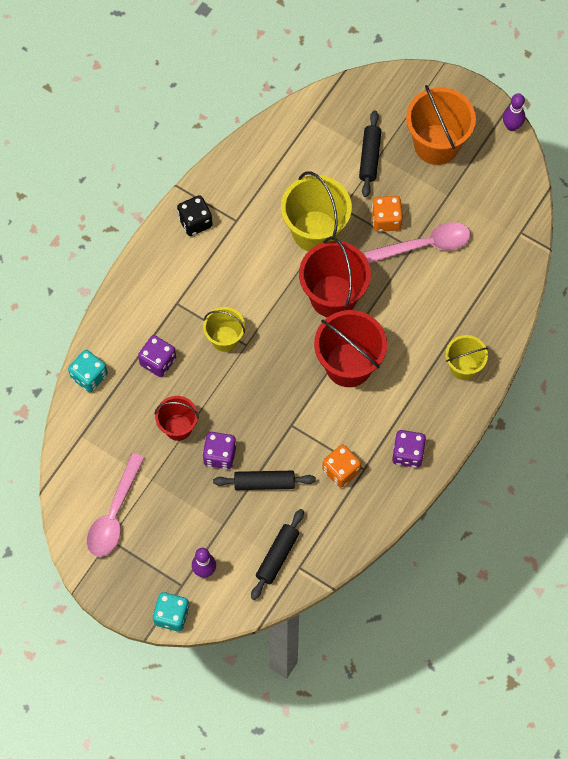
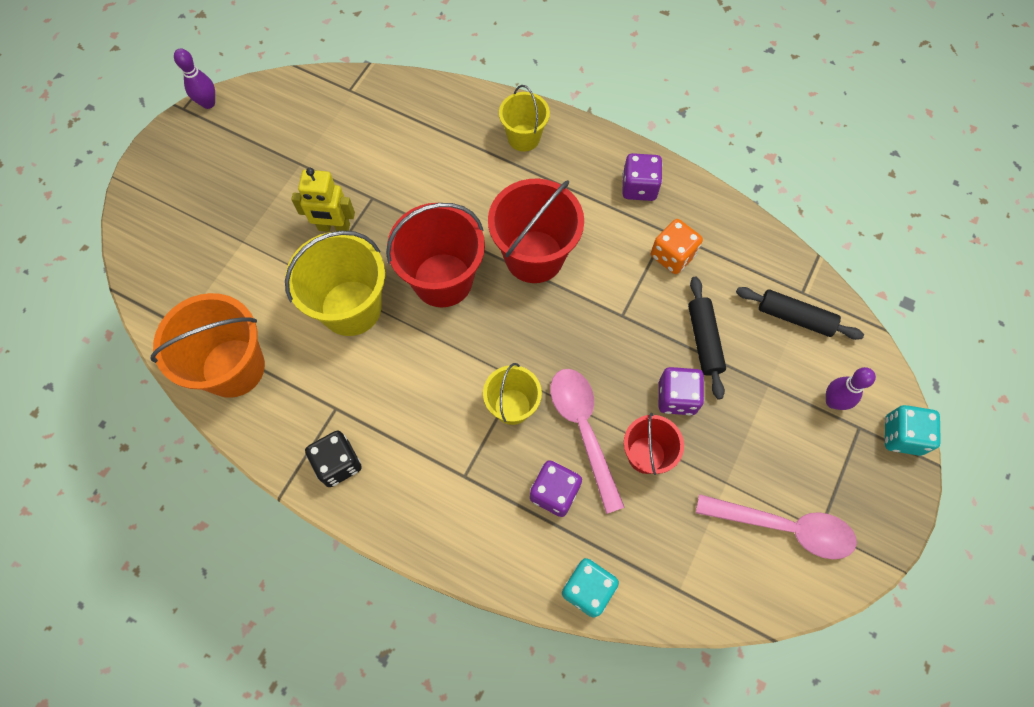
camera: 95 degrees left, 0 degrees up
(369, 157) = (244, 251): black rolling pin -> none
(386, 220) = (334, 227): orange dice -> yellow robot
(425, 245) = (368, 184): pink spoon -> pink spoon (583, 430)
(436, 144) = (229, 179): orange bucket -> orange bucket (233, 368)

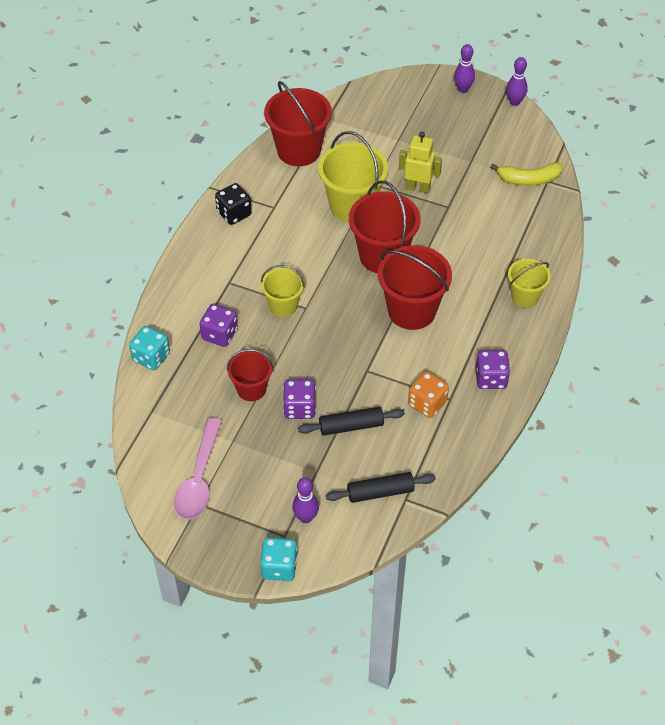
camera: 85 degrees right, 15 degrees down
(169, 156) = (463, 89): none -> purple bowling pin
(233, 368) = (299, 150): orange bucket -> red bucket
(334, 227) = (418, 188): yellow robot -> yellow robot turned 105 degrees clockwise
(343, 108) = (529, 179): none -> yellow banana
(583, 430) = (268, 349): pink spoon -> none
(795, 317) = (380, 492): black rolling pin -> black rolling pin turned 60 degrees clockwise

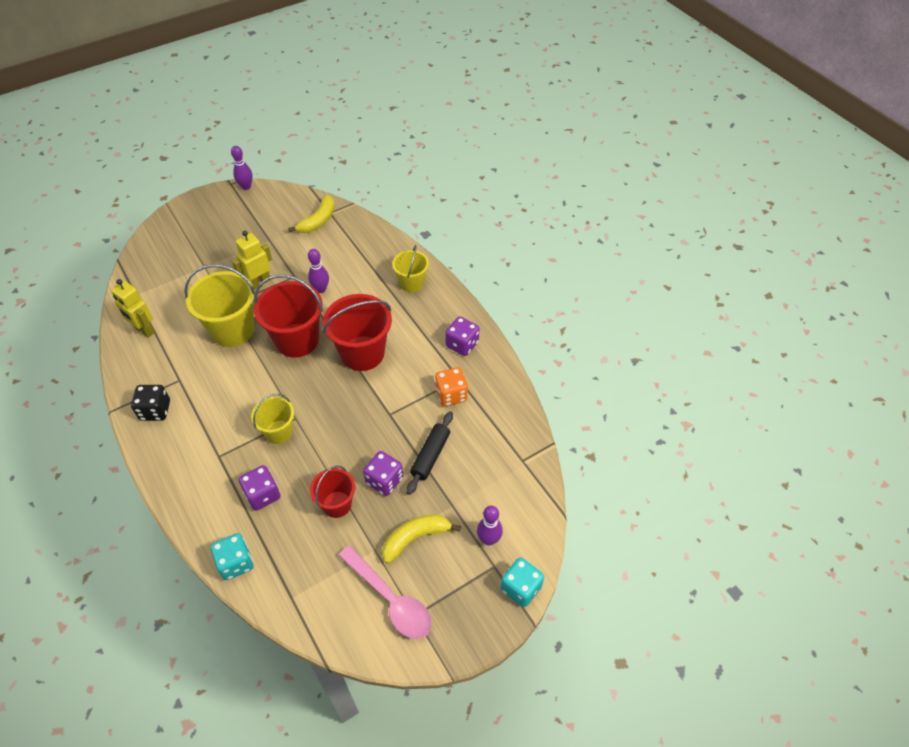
camera: 55 degrees left, 0 degrees up
(265, 463) = (415, 538): none -> yellow banana
(299, 150) = (144, 330): red bucket -> yellow robot
(380, 492) = (504, 473): black rolling pin -> none
(463, 89) = (203, 205): purple bowling pin -> purple bowling pin (321, 289)

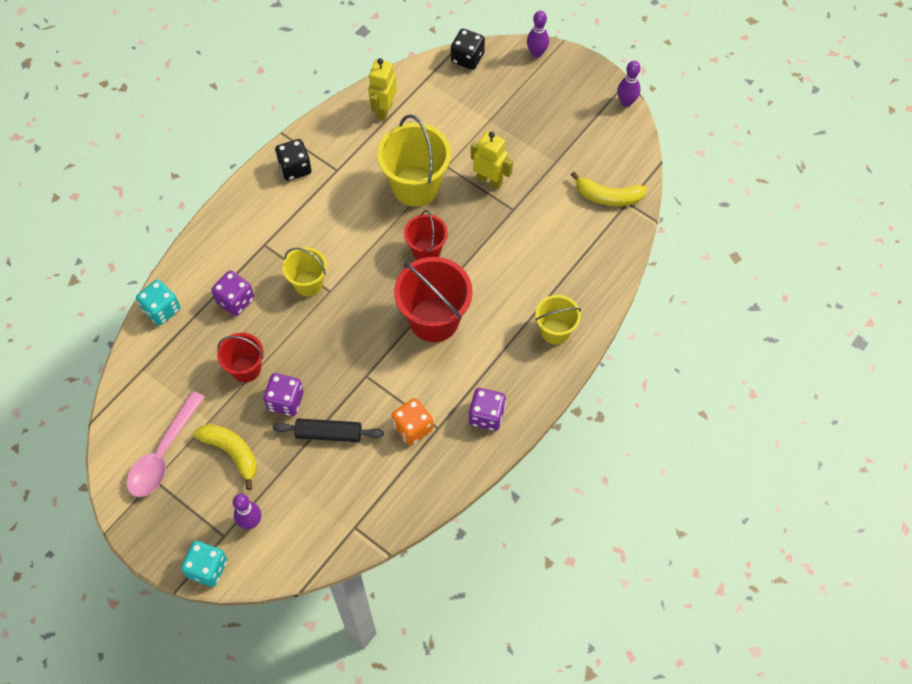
camera: 70 degrees right, 10 degrees up
(136, 262) = (467, 58): none -> black dice
(297, 340) = (426, 250): red bucket -> red bucket, size x0.59
(321, 289) = (505, 243): purple bowling pin -> purple bowling pin (536, 53)

